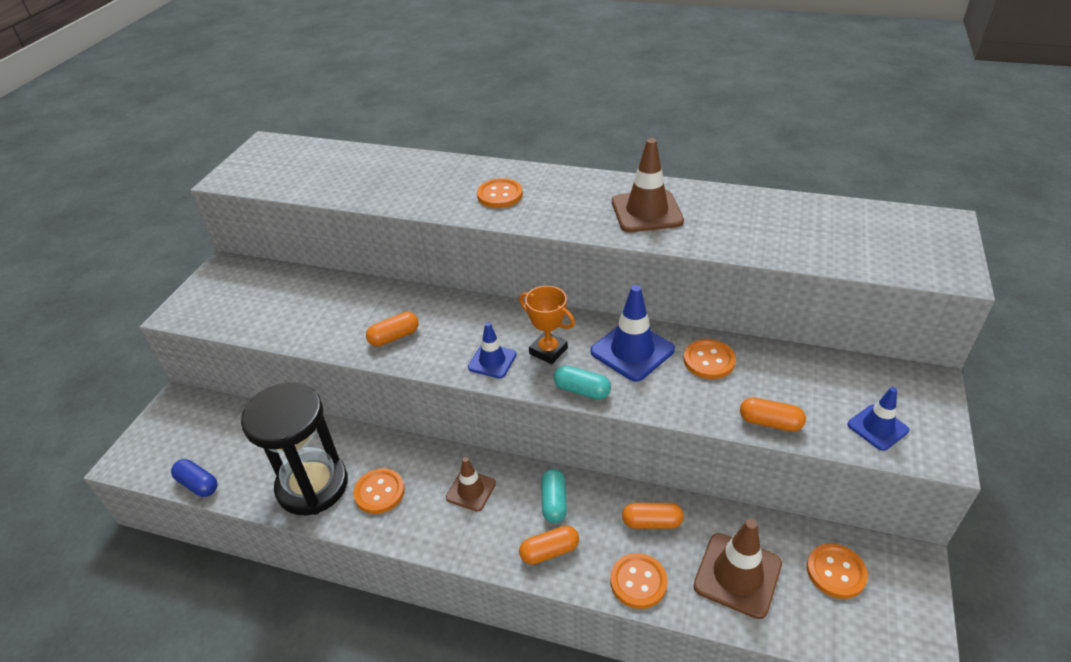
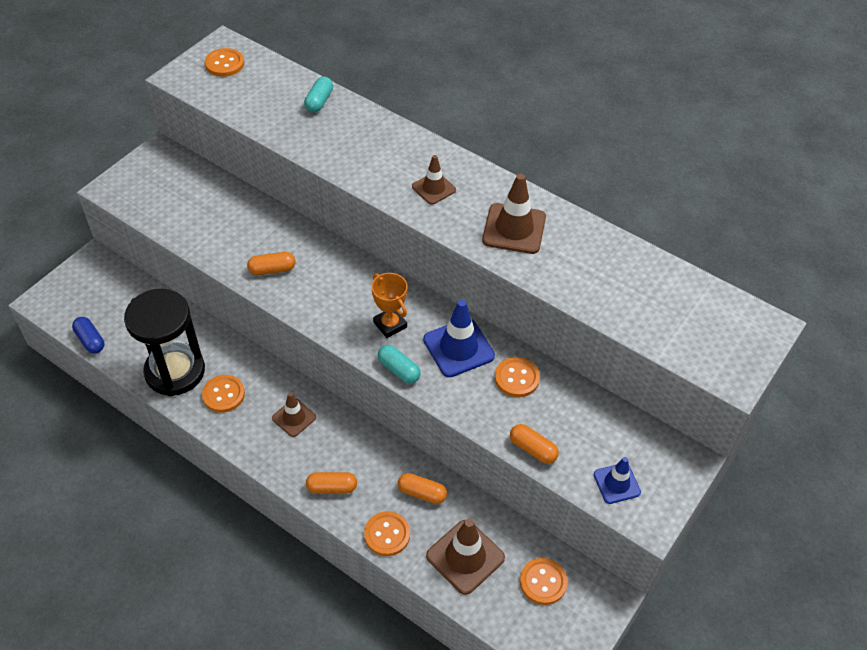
camera: 15 degrees right, 10 degrees up
(492, 361) = (340, 319): blue traffic cone -> none
(500, 195) = (398, 169): orange button -> orange button (224, 64)
(545, 201) = (433, 188): none -> brown traffic cone
(554, 502) = (354, 450): turquoise capsule -> turquoise capsule (319, 101)

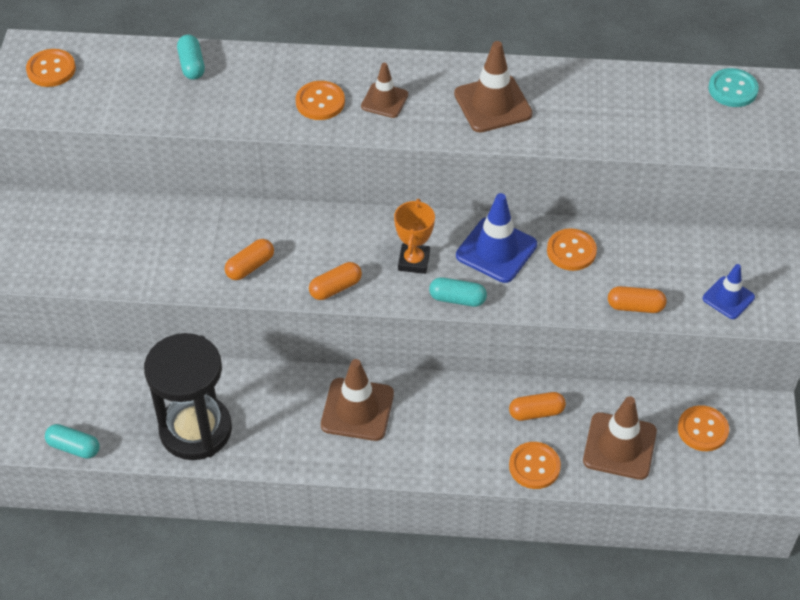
camera: 30 degrees left, 0 degrees up
(90, 340) = (74, 447): blue capsule -> turquoise capsule
(223, 394) = (267, 425): orange button -> orange button (320, 102)
(294, 418) = (357, 409): brown traffic cone -> brown traffic cone, size x1.63
(332, 487) = (448, 453): orange capsule -> orange capsule (335, 288)
(390, 325) = (414, 261): orange trophy -> orange trophy turned 75 degrees clockwise
(725, 309) = (732, 89): none -> turquoise button

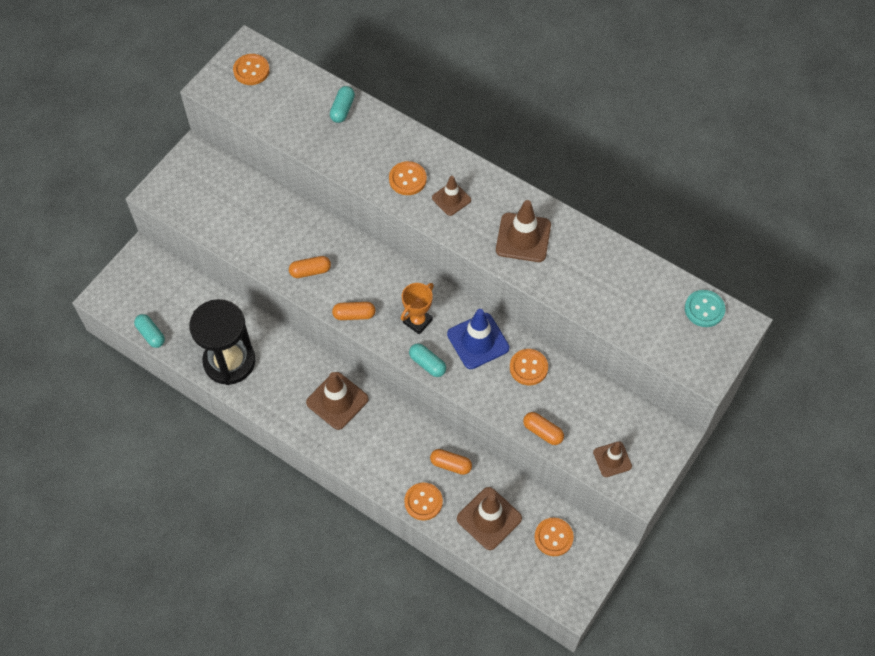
camera: 30 degrees right, 10 degrees up
(728, 298) = (612, 459): blue traffic cone -> brown traffic cone

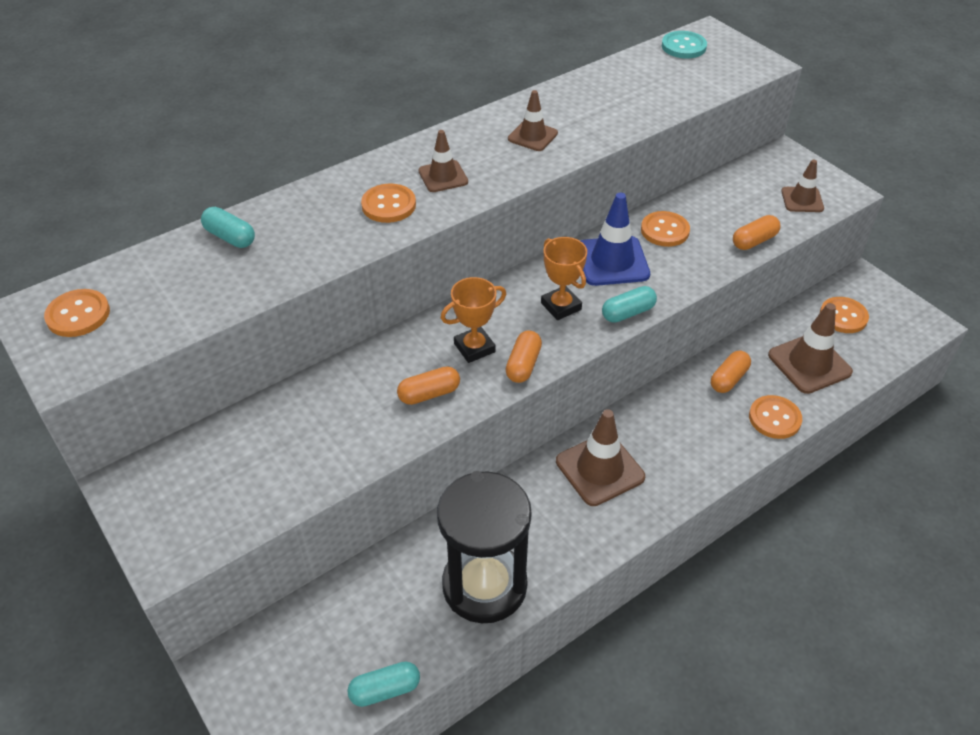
camera: 70 degrees left, 15 degrees down
(310, 271) = (429, 394): orange capsule -> orange capsule turned 60 degrees clockwise
(358, 282) = (474, 348): none -> orange trophy
(523, 237) = (532, 136): brown traffic cone -> brown traffic cone, size x0.61

